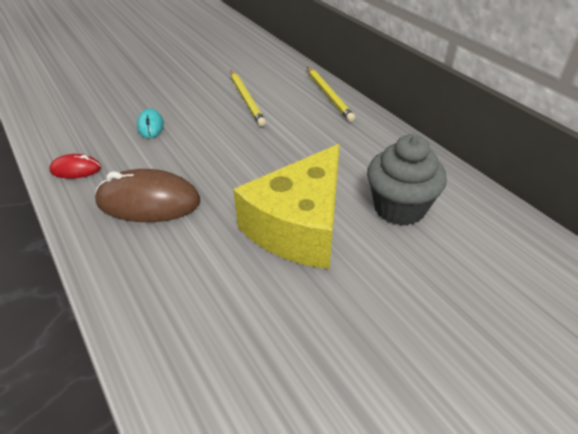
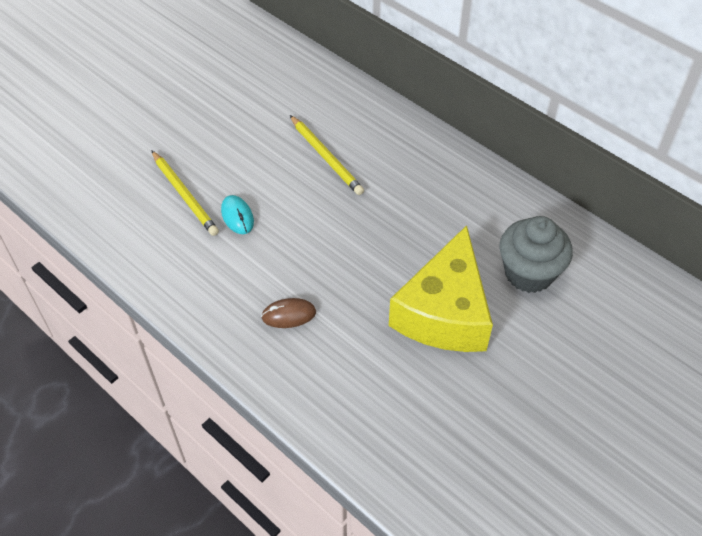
camera: 15 degrees left, 10 degrees up
(76, 169) = (190, 291): red mouse -> none
(148, 202) = (289, 315): brown mouse -> brown mouse, size x0.52
(329, 95) = (415, 134): yellow pencil -> yellow pencil (185, 195)

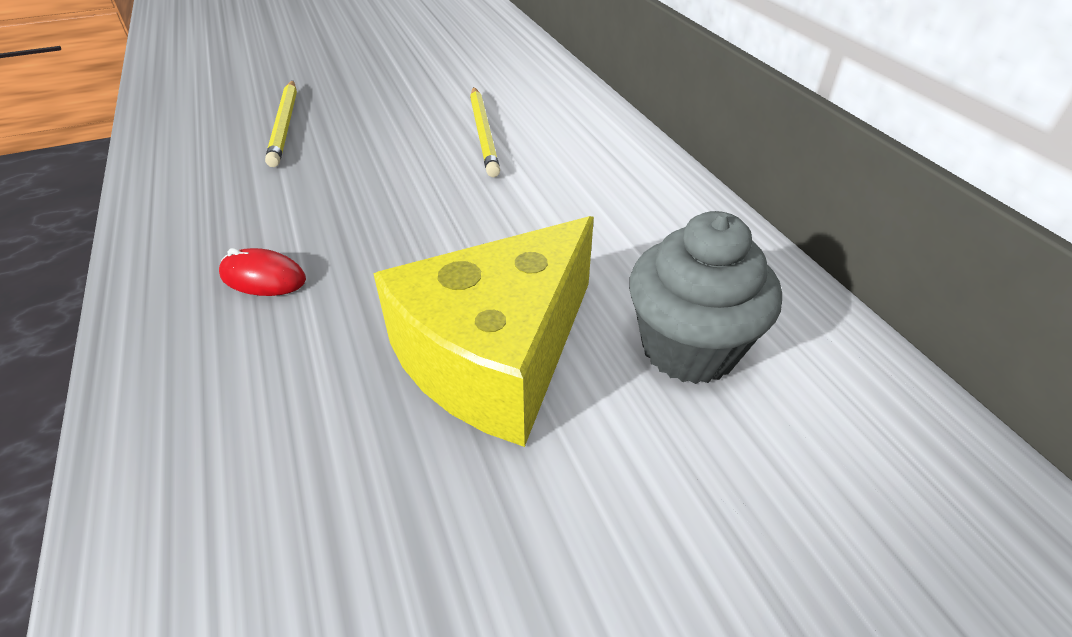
camera: 25 degrees right, 10 degrees down
(237, 216) = (320, 158): turquoise mouse -> none
(289, 315) = (263, 278): brown mouse -> red mouse

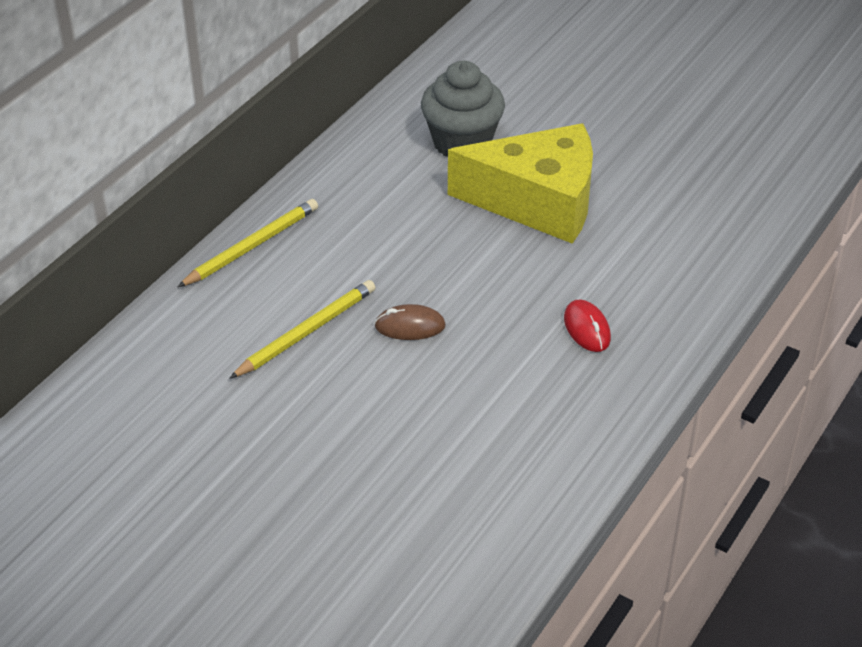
camera: 125 degrees left, 0 degrees up
(285, 125) = (412, 474): yellow pencil -> yellow pencil (251, 246)
(422, 179) = (410, 326): none -> brown mouse

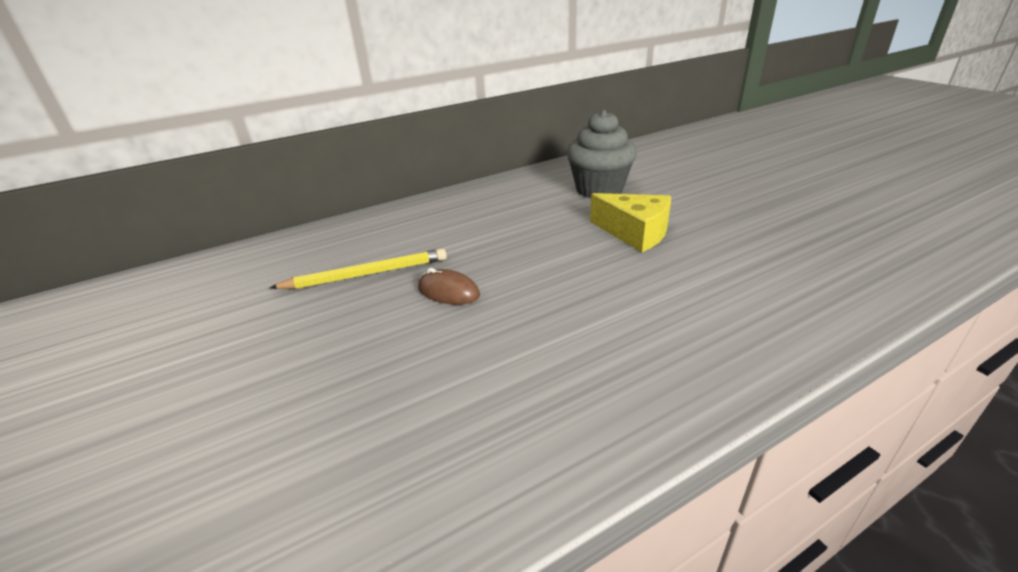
camera: 30 degrees right, 10 degrees down
(251, 246) = (394, 215): yellow pencil -> none
(538, 202) = (635, 233): yellow cheese -> yellow cheese, size x0.60
(587, 329) = (614, 340): red mouse -> none

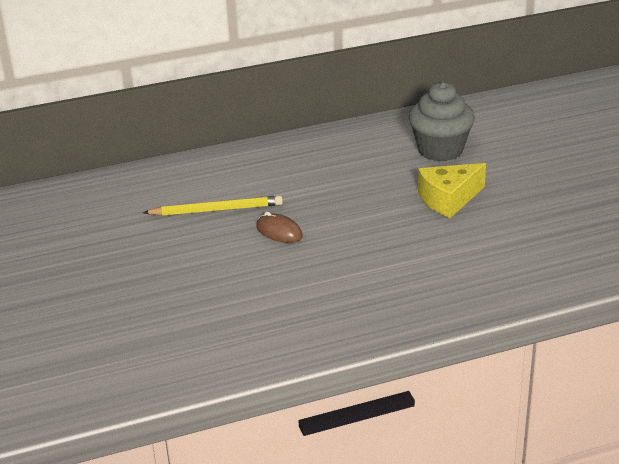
camera: 10 degrees right, 0 degrees up
(635, 233) = (448, 199): yellow cheese -> yellow cheese turned 105 degrees clockwise

